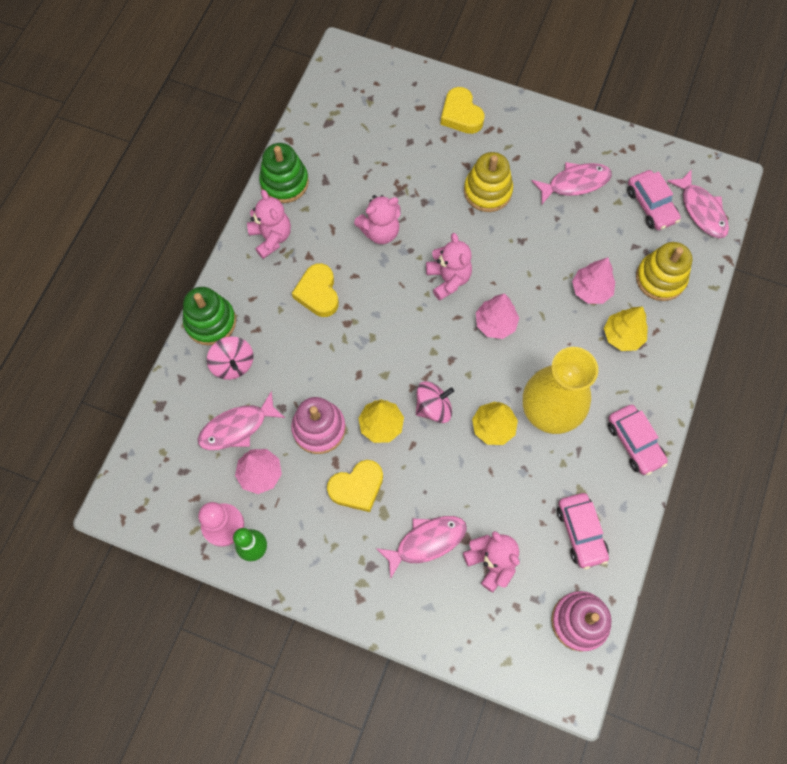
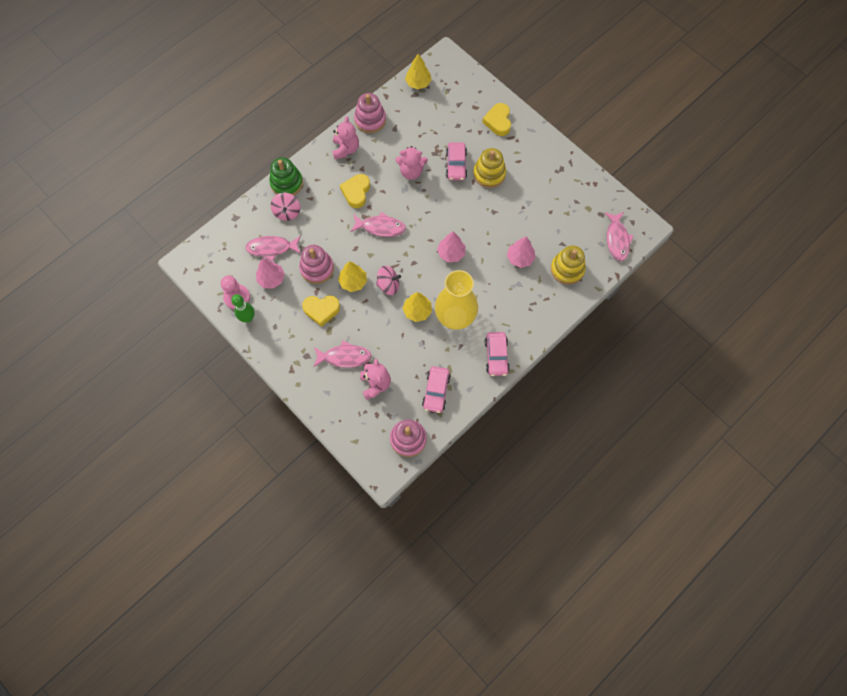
camera: 25 degrees right, 0 degrees up
(284, 182) = (370, 120): green stacking toy -> pink stacking toy
(448, 279) = (437, 216): pink teddy bear -> none
(575, 183) = (546, 191): pink fish -> pink fish (380, 227)
(622, 336) = (524, 293): yellow tree -> yellow tree (418, 83)
(651, 205) = (586, 223): pink car -> pink car (456, 165)

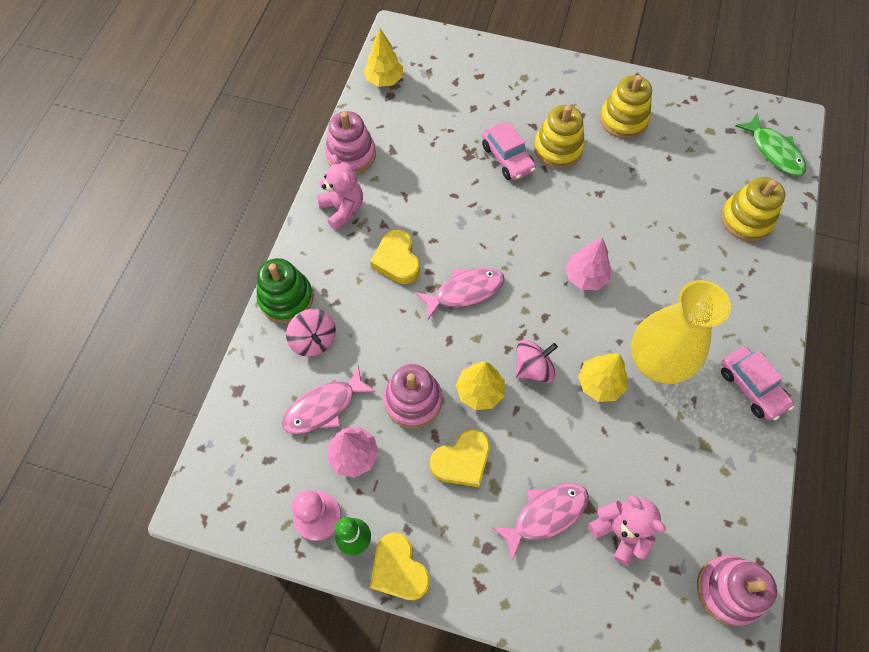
camera: 30 degrees left, 5 degrees down
(411, 171) = (454, 195): pink teddy bear -> none
(436, 391) = (712, 489): pink car -> none
(498, 121) = (521, 80): yellow heart -> yellow heart (399, 569)
(520, 258) = (678, 236): pink tree -> none
(541, 176) = (623, 120): none -> yellow stacking toy
(617, 239) = (773, 151): pink fish -> green fish

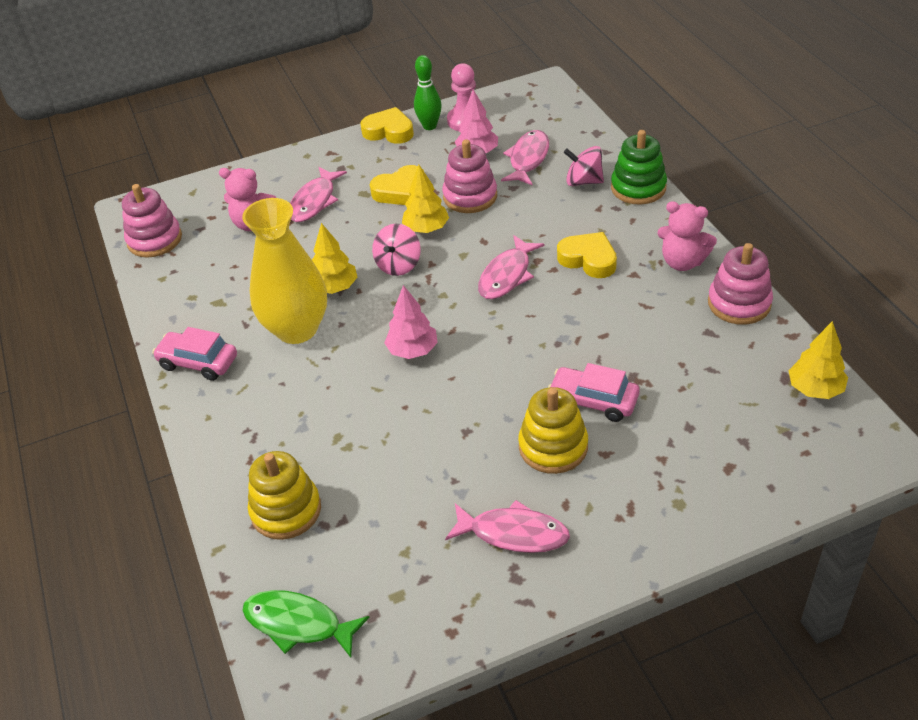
camera: 145 degrees right, 20 degrees down
(462, 461) = (400, 191): yellow heart -> yellow heart turned 135 degrees counterclockwise
(623, 120) = (513, 533): yellow stacking toy -> pink fish

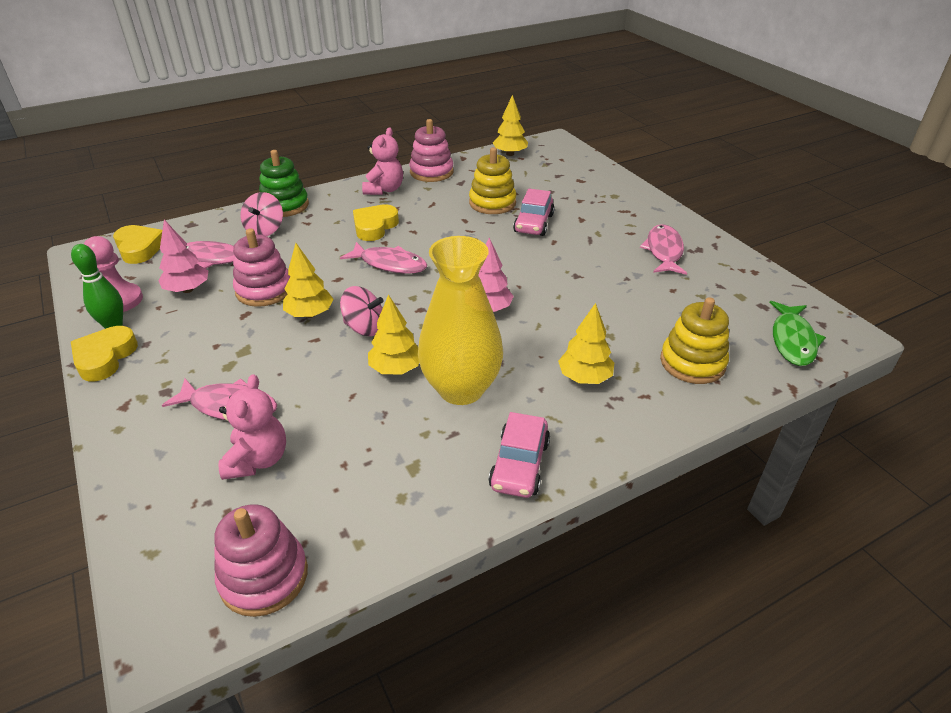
camera: 100 degrees left, 5 degrees down
(288, 416) = (584, 377): none -> yellow tree
(400, 191) = (235, 338): yellow heart -> yellow heart (139, 248)
(553, 447) = (581, 238): yellow stacking toy -> yellow stacking toy (492, 203)

